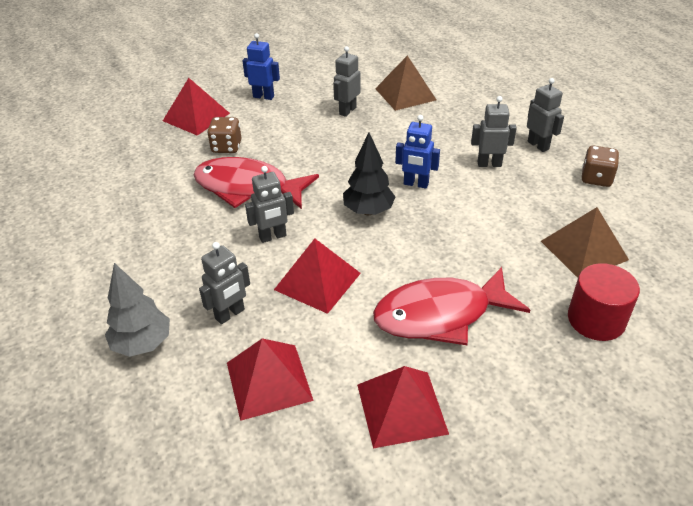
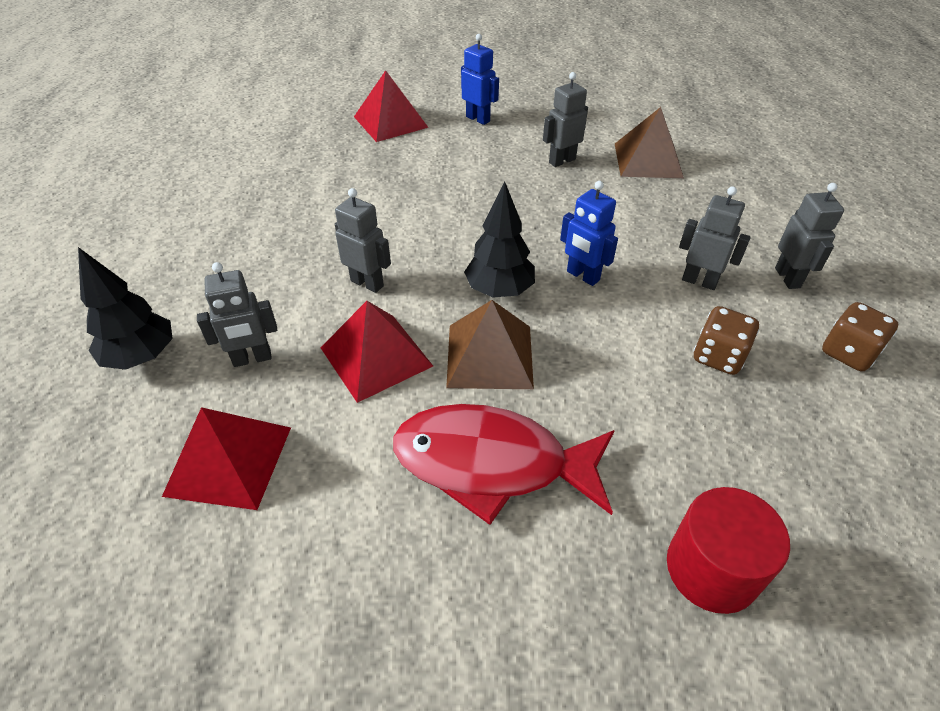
camera: 25 degrees right, 5 degrees up
(142, 344) = (141, 356): grey tree -> black tree
(226, 147) = (396, 164): brown dice -> brown dice (718, 356)
(248, 188) = (384, 217): red fish -> none
(273, 237) = (367, 283): grey robot -> grey robot turned 150 degrees counterclockwise
(401, 408) = (349, 574): red pyramid -> none
(584, 250) = (761, 452): brown pyramid -> brown pyramid (490, 355)

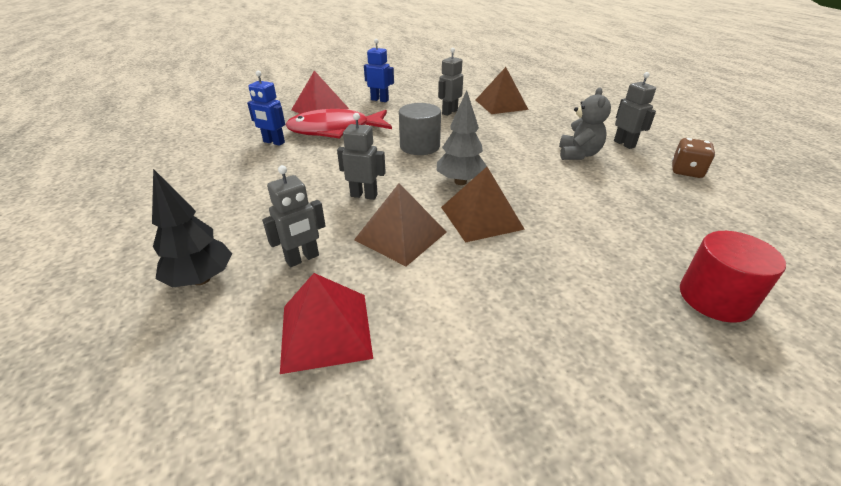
camera: 20 degrees left, 10 degrees down
(375, 356) = (400, 236): red pyramid -> brown pyramid
(483, 217) = (419, 146): none -> grey cylinder
(492, 464) = (531, 278): red fish -> red fish (335, 130)
(499, 290) = (460, 182): black tree -> grey tree
(582, 276) = (507, 164): blue robot -> blue robot (274, 142)
(699, 281) = (578, 154): grey robot -> grey teddy bear
(718, 356) = (620, 188): brown dice -> none

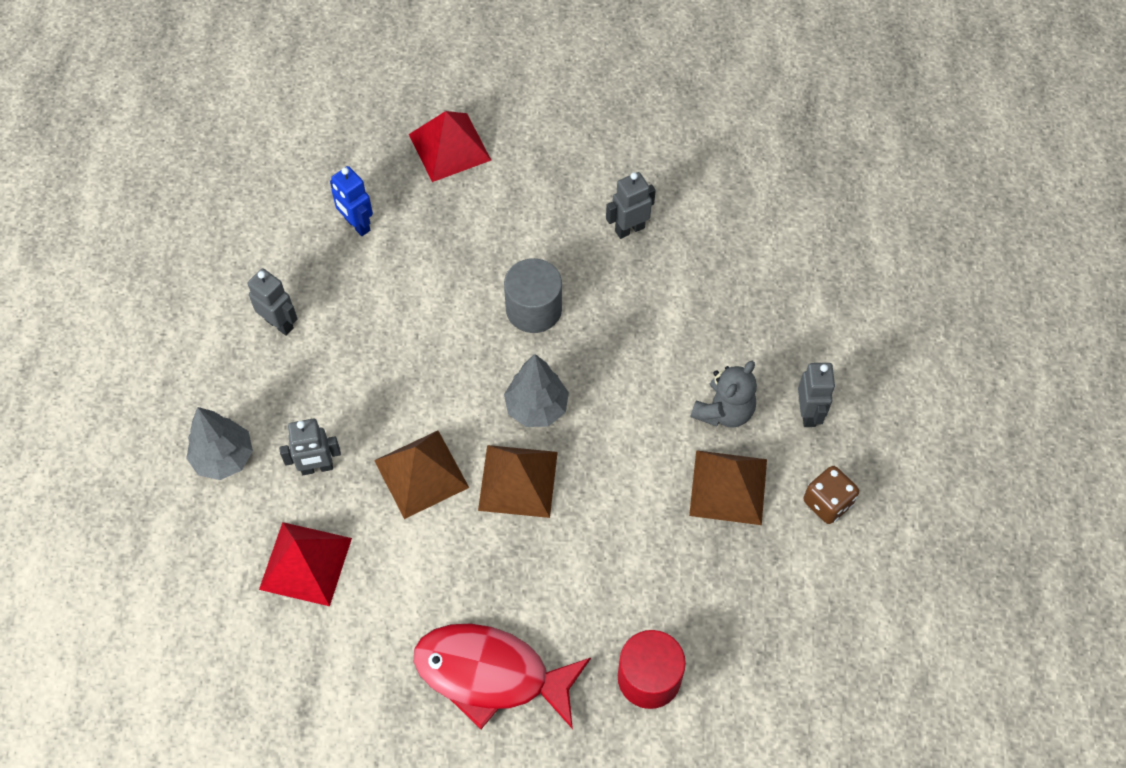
camera: 25 degrees right, 25 degrees up
(201, 279) = (224, 458): black tree -> grey tree
(335, 130) = (445, 222): red fish -> red fish (491, 674)
(364, 195) = (416, 389): grey robot -> grey robot (279, 323)
(380, 100) = (548, 149): blue robot -> none
(501, 104) = (722, 235): brown pyramid -> brown pyramid (728, 487)

